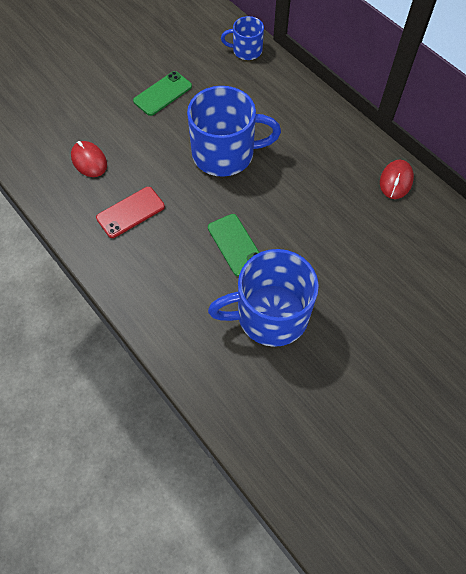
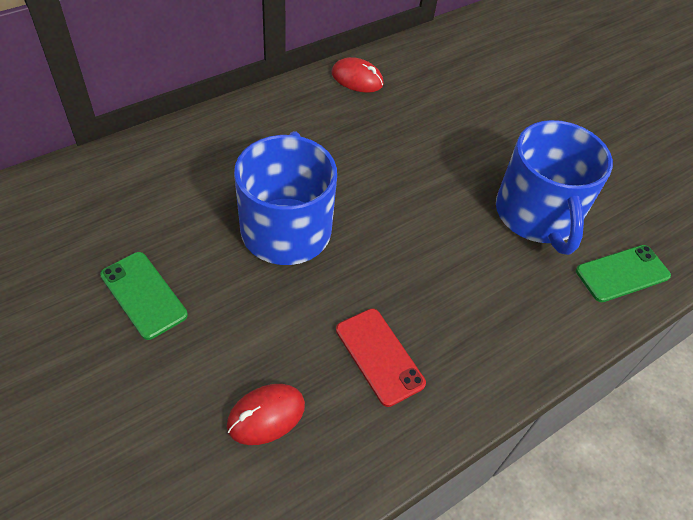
camera: 90 degrees left, 10 degrees down
(235, 245) = (440, 235): green phone -> green phone (622, 273)
(246, 50) = (89, 178): blue mug -> none

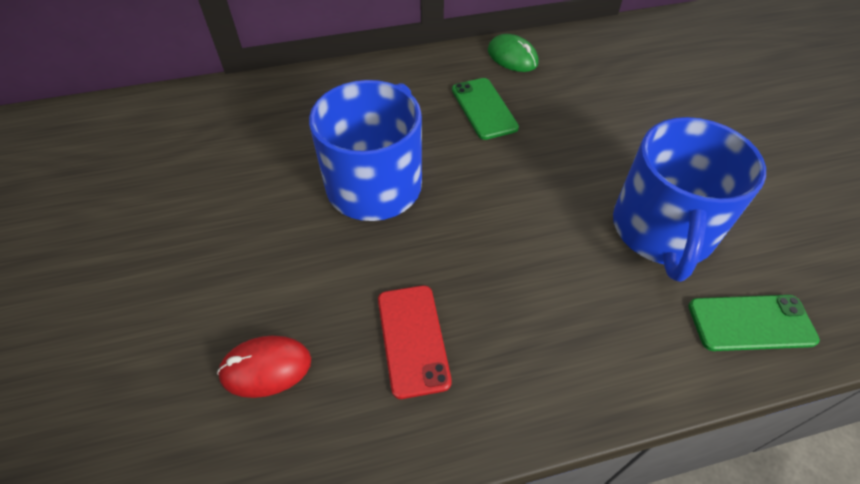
camera: 25 degrees right, 0 degrees up
(143, 295) = (211, 216): green phone -> green phone (484, 108)
(357, 79) = (512, 57): red mouse -> green mouse

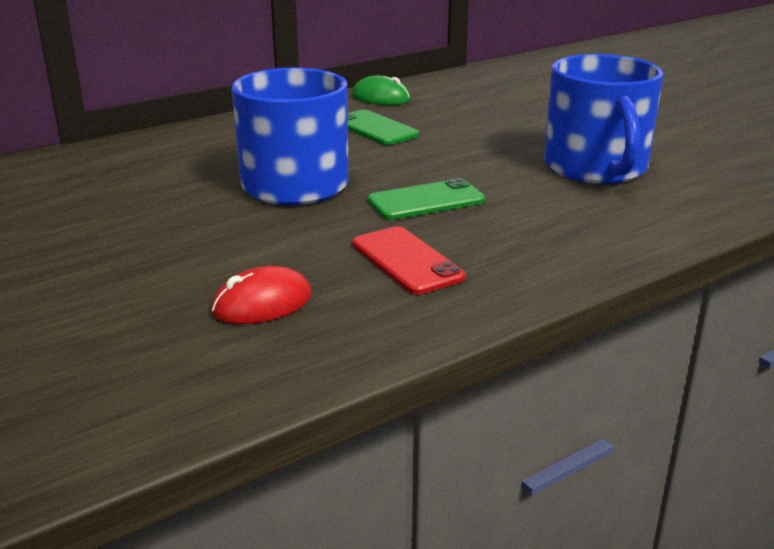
camera: 20 degrees left, 25 degrees down
(751, 323) = (706, 200): green phone -> green phone (426, 200)

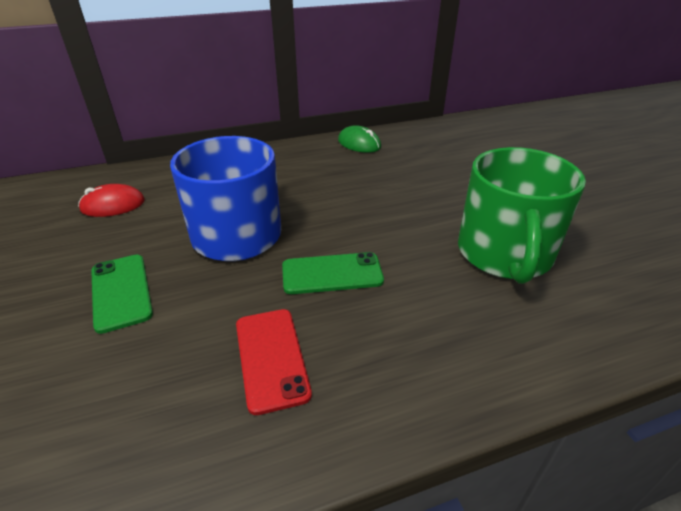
camera: 15 degrees right, 10 degrees up
(262, 303) = (111, 396): red mouse -> red mouse (113, 205)
(375, 128) = (336, 177): green phone -> green phone (121, 292)
(596, 168) = (504, 254): blue mug -> green mug

